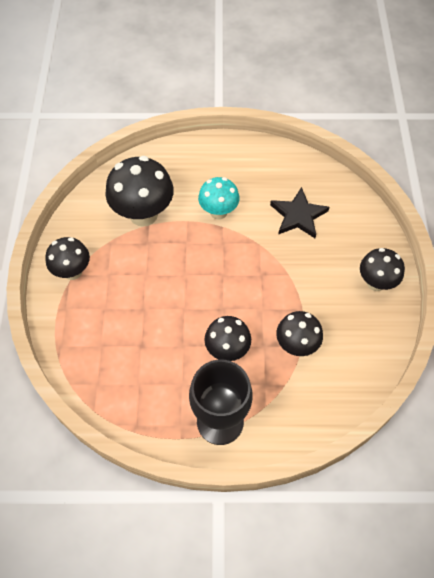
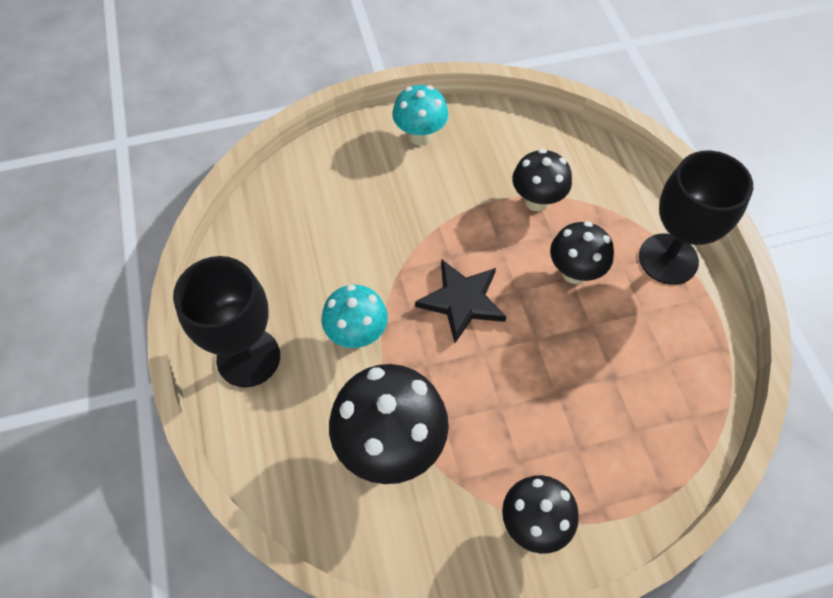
camera: 105 degrees left, 0 degrees up
(220, 158) = (248, 357): none -> black goblet
(298, 215) = (338, 232): black star -> black star (462, 301)
(375, 283) = (420, 136): black mushroom -> turquoise mushroom

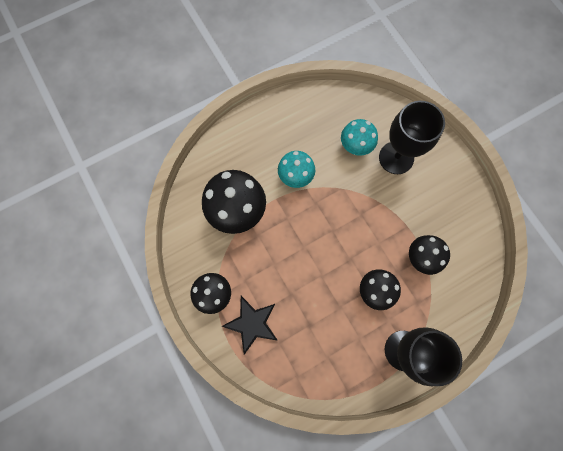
camera: 75 degrees right, 15 degrees up
(248, 357) = (266, 127): black goblet -> black goblet (396, 158)
(420, 136) = (446, 174): turquoise mushroom -> turquoise mushroom (355, 147)
(462, 301) = (333, 228): black star -> black star (252, 323)

